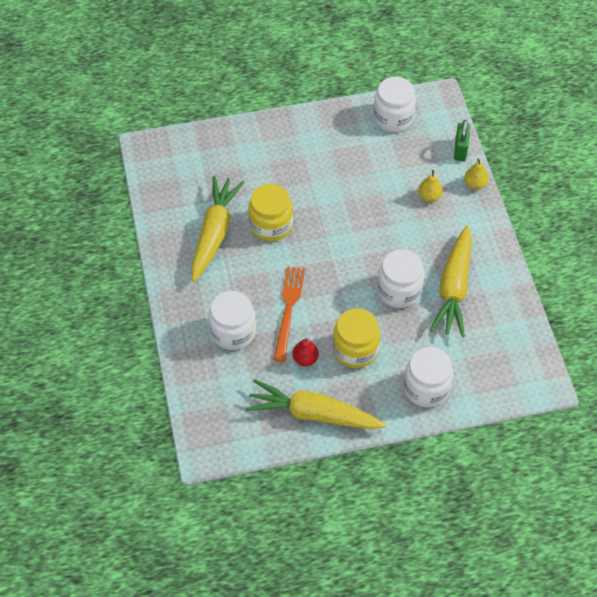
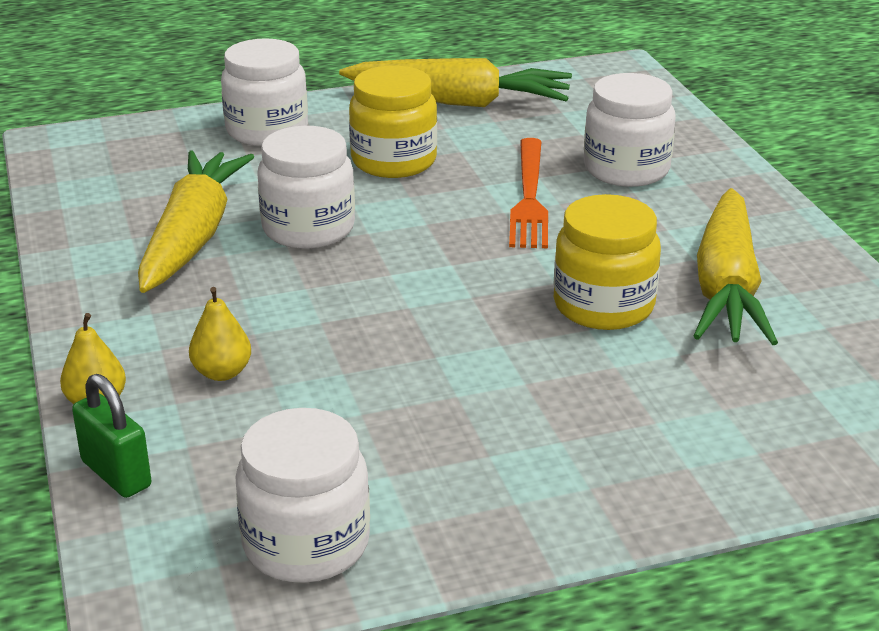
camera: 175 degrees right, 25 degrees down
(305, 359) = (484, 148): red pear -> none
(460, 150) = (116, 474): green padlock -> green padlock turned 45 degrees counterclockwise

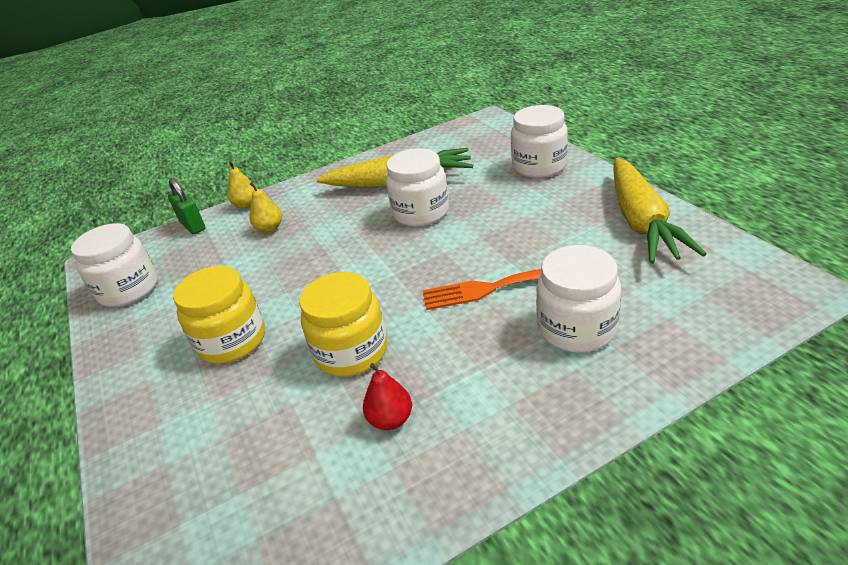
camera: 85 degrees right, 5 degrees up
(116, 474) = (193, 226): green padlock -> green padlock turned 75 degrees counterclockwise
(394, 161) = (525, 218): yellow jar -> yellow jar (232, 341)
(726, 287) = (391, 419): yellow carrot -> red pear

